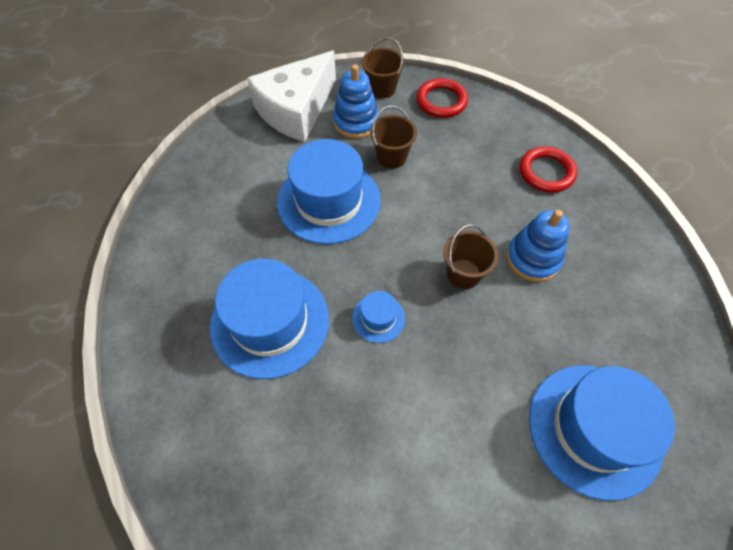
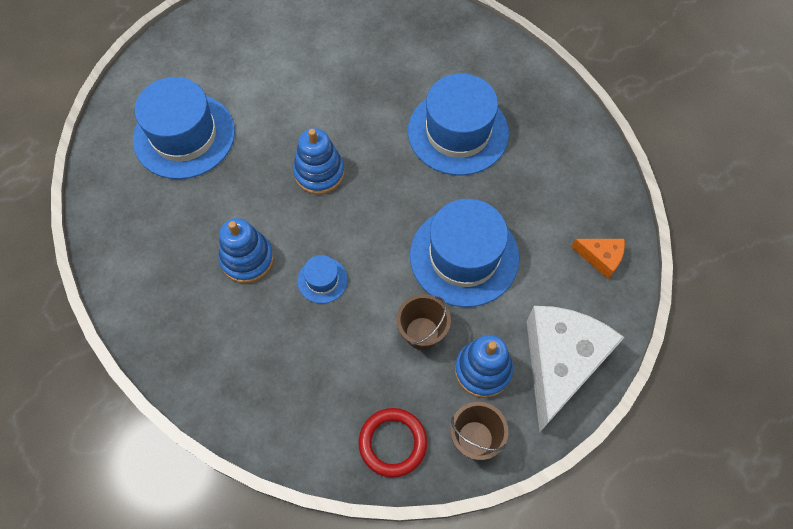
camera: 160 degrees right, 5 degrees up
(214, 166) = (601, 258): none -> orange cheese
(378, 318) = (371, 162): blue hat -> blue hat (322, 280)
(439, 324) = (319, 173): none -> blue stacking toy
(463, 274) = (309, 223): brown bucket -> none
(546, 172) = (245, 371): red ring -> none

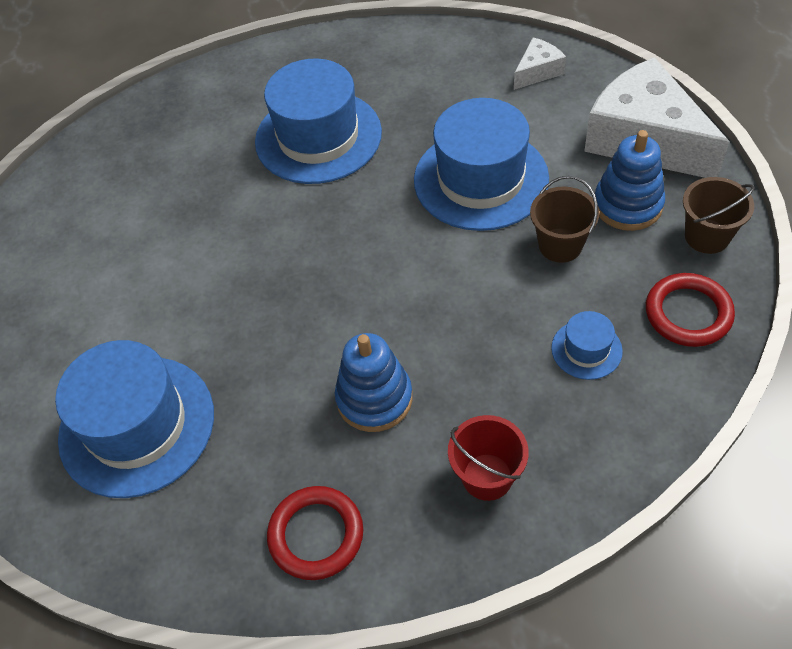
camera: 60 degrees left, 10 degrees down
(142, 265) = (316, 535): none -> red ring
(212, 348) = (487, 477): none -> red bucket
(319, 173) = (292, 284): blue stacking toy -> none
(322, 280) = (445, 323): blue hat -> blue hat (586, 349)
(601, 258) = (537, 71): orange cheese -> white cheese

